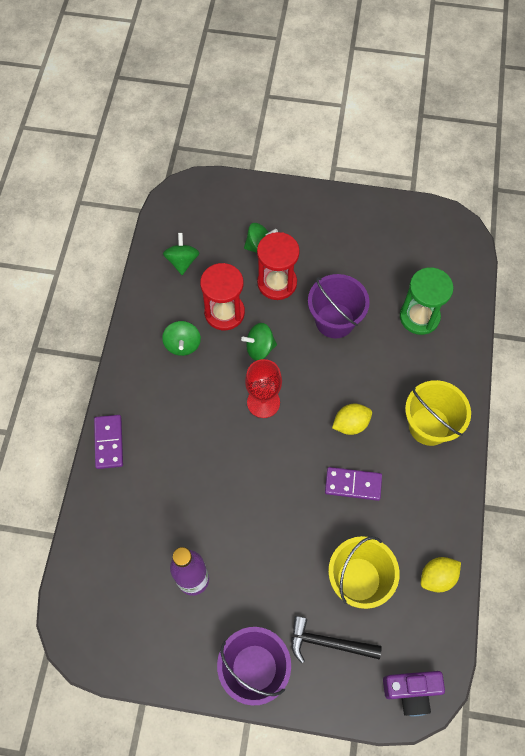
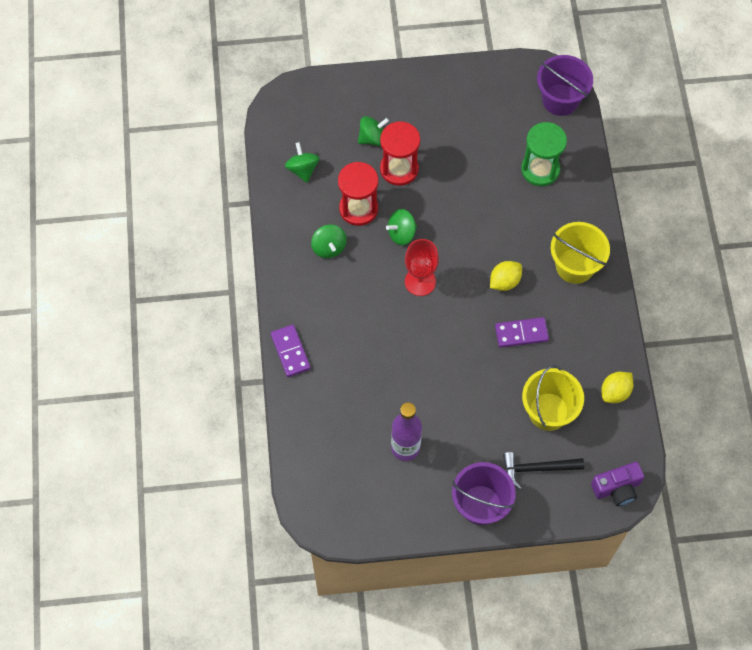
camera: 15 degrees left, 0 degrees up
(335, 320) = (463, 191): purple bucket -> purple bucket (560, 100)

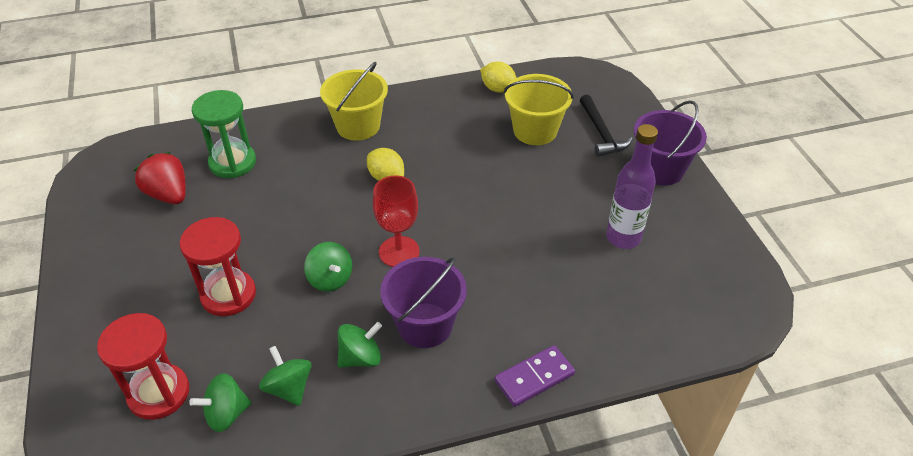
camera: 100 degrees left, 20 degrees down
(358, 208) = (294, 332): red hourglass -> red hourglass (159, 393)
(373, 138) = (175, 332): green spinning top -> green spinning top (289, 388)
(508, 127) = (168, 195): none -> red strawberry
(521, 333) = (449, 158): purple domino -> none
(560, 100) = (134, 155): purple bucket -> purple bucket (425, 325)
(617, 488) = (597, 81): purple camera -> none

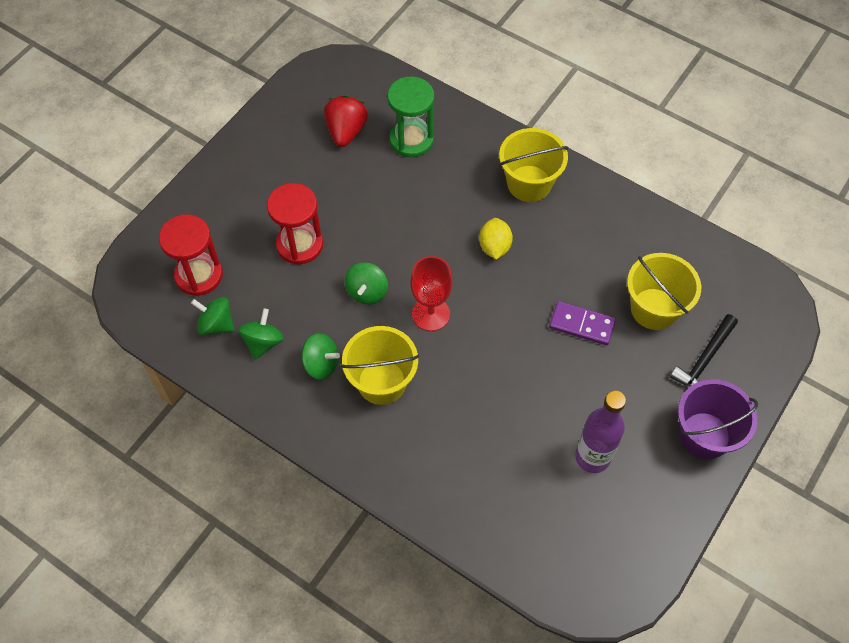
camera: 50 degrees right, 15 degrees up
(425, 325) = (382, 382): purple bucket -> yellow bucket
(498, 89) = (678, 244): yellow lemon -> none
(534, 378) = (399, 485): purple domino -> purple domino (581, 325)

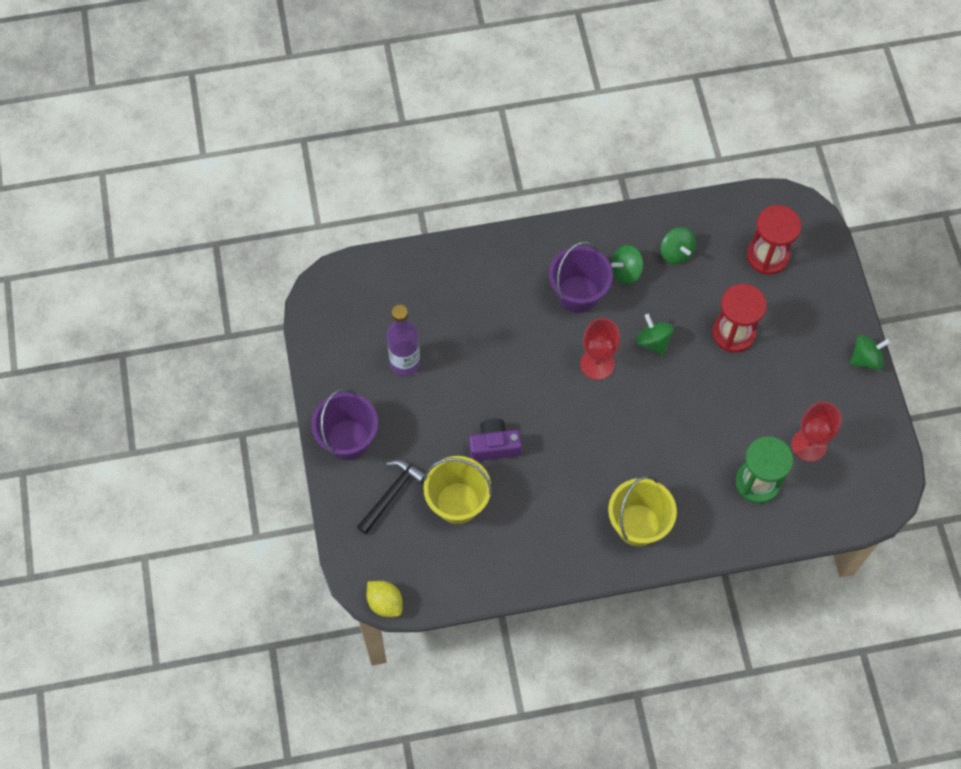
camera: 135 degrees right, 5 degrees up
(216, 324) = (717, 237): green spinning top -> green spinning top (865, 359)
(346, 131) = (809, 445): red strawberry -> red goblet
(382, 382) = (578, 294): yellow bucket -> purple bucket
(494, 247) = (608, 450): yellow lemon -> yellow lemon (385, 603)
(581, 325) = (494, 446): purple domino -> purple camera
(704, 360) = (391, 494): black hammer -> black hammer turned 45 degrees clockwise

